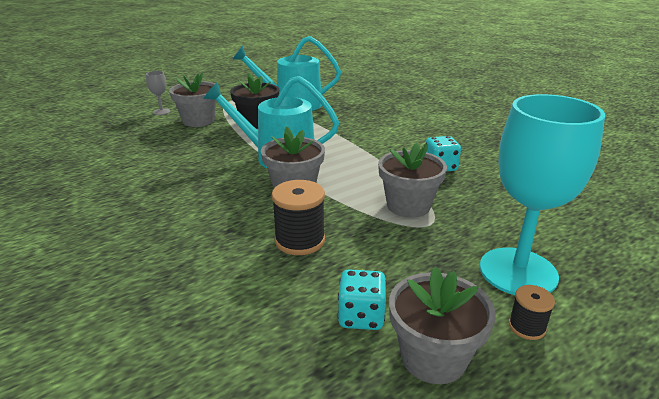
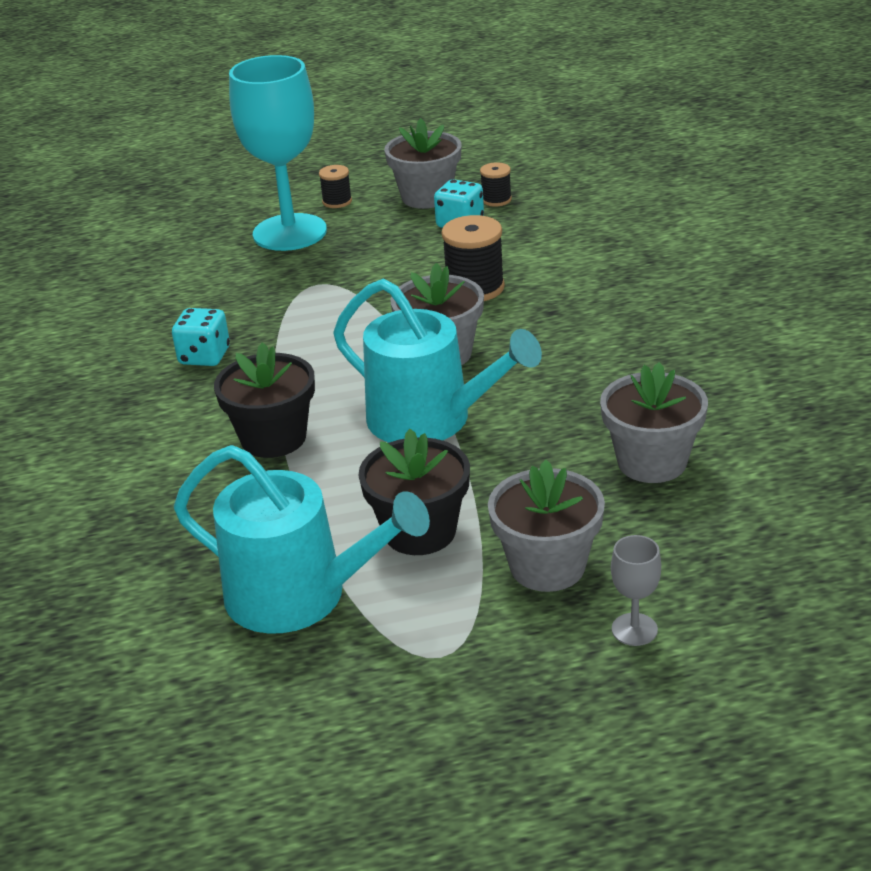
camera: 155 degrees left, 5 degrees up
(344, 369) = (496, 200): none -> black spool
(353, 140) = (273, 438): none -> black flower pot
(408, 206) = (316, 308): grey flower pot -> grey flower pot (652, 462)

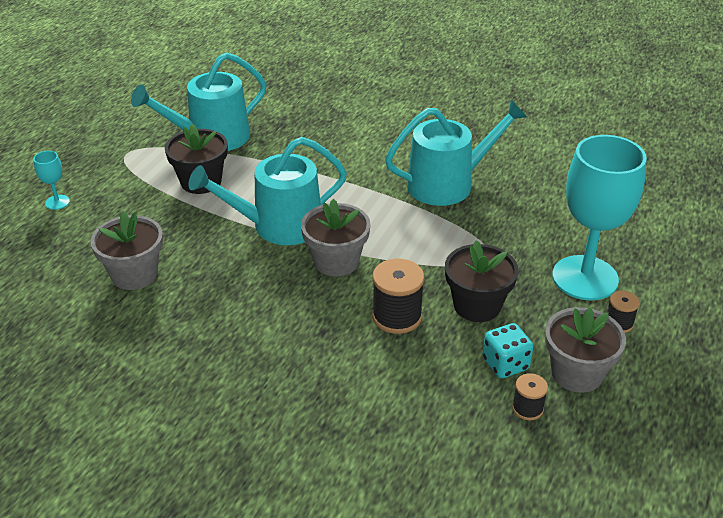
camera: 125 degrees right, 5 degrees up
(204, 356) = (447, 184): turquoise dice -> turquoise watering can
(273, 438) = (334, 174): black flower pot -> black flower pot (477, 305)
(547, 566) = (125, 202): grey flower pot -> none
(634, 629) = (57, 202): grey goblet -> turquoise goblet

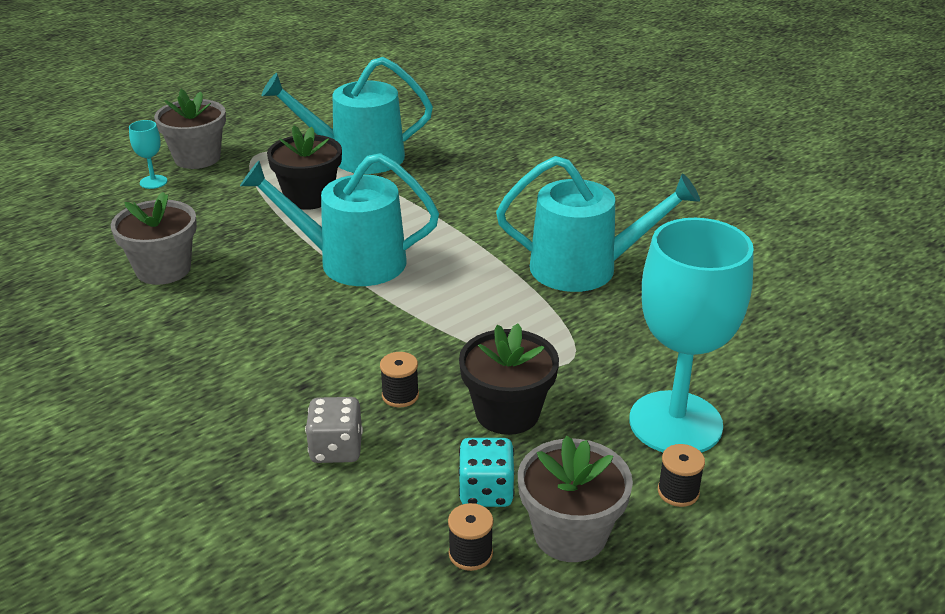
camera: 25 degrees right, 5 degrees down
(336, 261) = (382, 316): grey flower pot -> grey flower pot (197, 158)
(384, 369) = (336, 449): none -> grey dice
(397, 317) = (400, 395): black spool -> black spool, size x0.57

